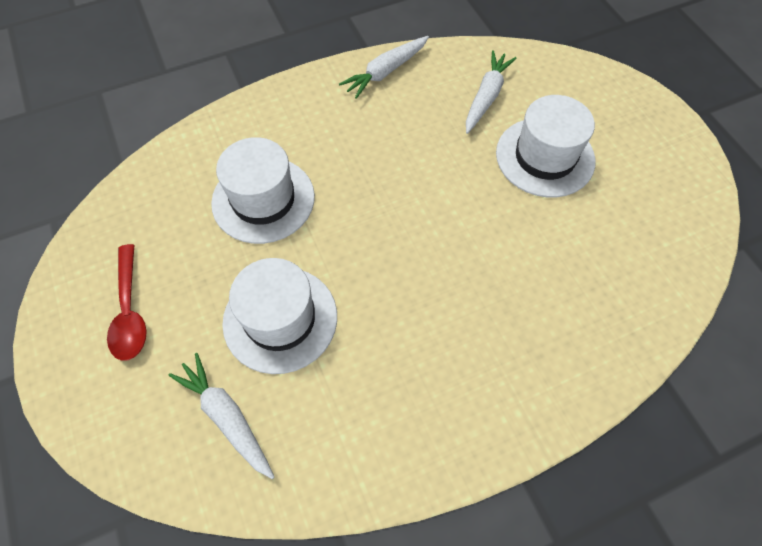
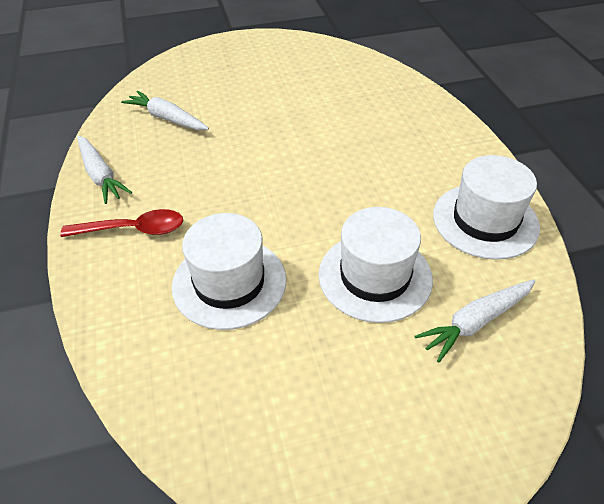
camera: 80 degrees left, 15 degrees down
(130, 311) = (351, 415): red spoon -> red spoon (133, 229)
(545, 157) = (245, 99): white hat -> white hat (485, 221)

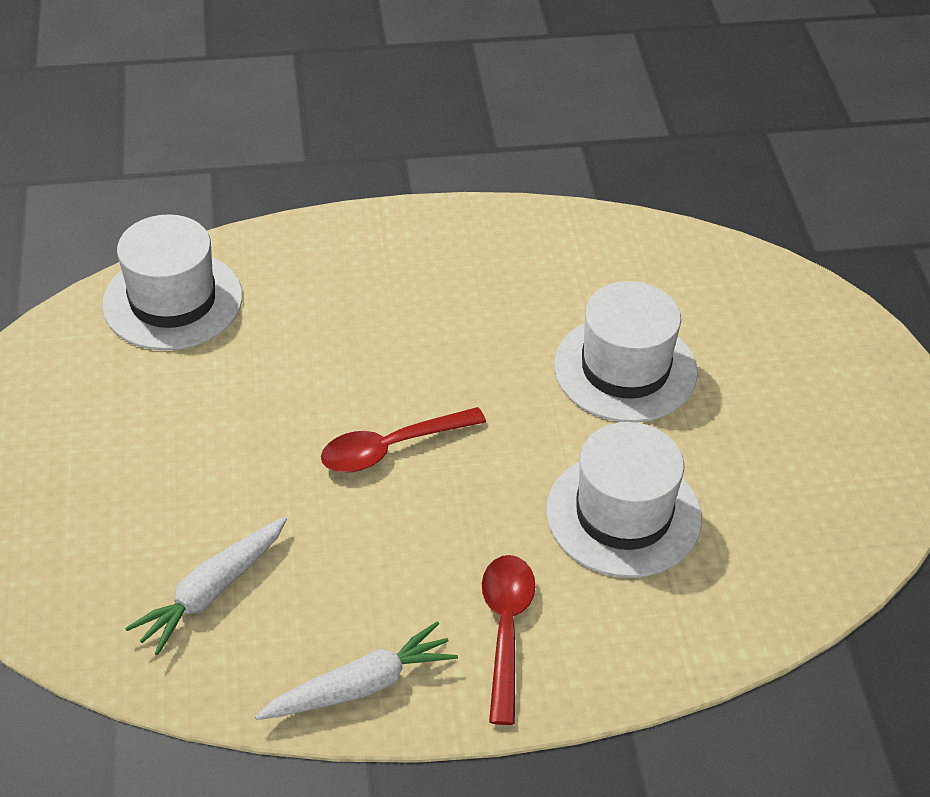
camera: 85 degrees left, 0 degrees up
(274, 167) = (391, 448): none -> red spoon
(476, 322) = (699, 298): white carrot -> none
(485, 221) = (542, 251): white hat -> white hat (173, 300)

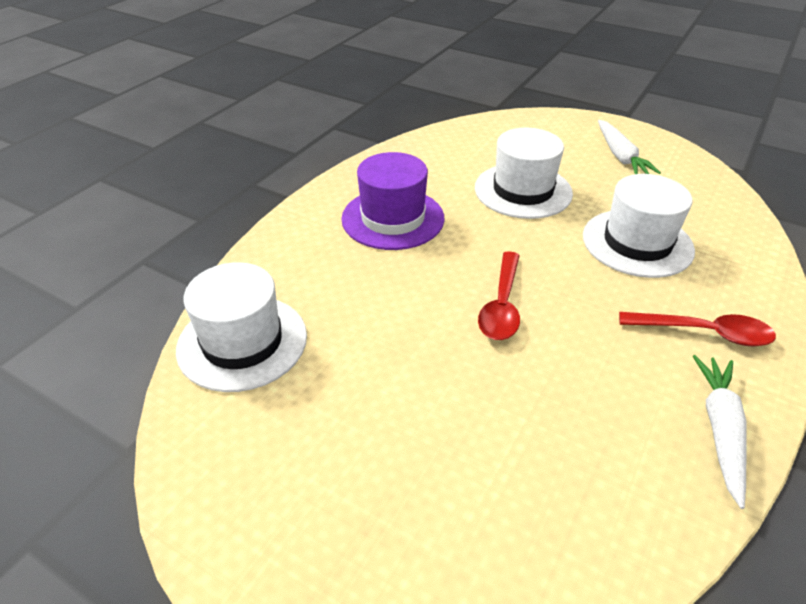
camera: 50 degrees left, 5 degrees down
(212, 591) = (568, 472): white carrot -> white carrot (620, 156)
(451, 292) = (393, 218): none -> purple hat
(505, 629) = (704, 333): red spoon -> red spoon turned 150 degrees clockwise

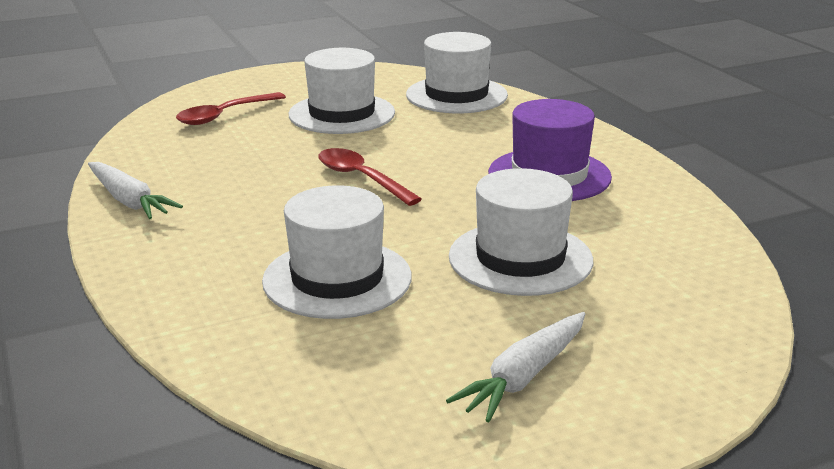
camera: 125 degrees right, 15 degrees down
(372, 406) = (342, 114): none -> white hat
(620, 156) = (524, 376): white carrot -> white carrot turned 75 degrees counterclockwise
(704, 333) = (192, 244): red spoon -> red spoon (224, 115)

